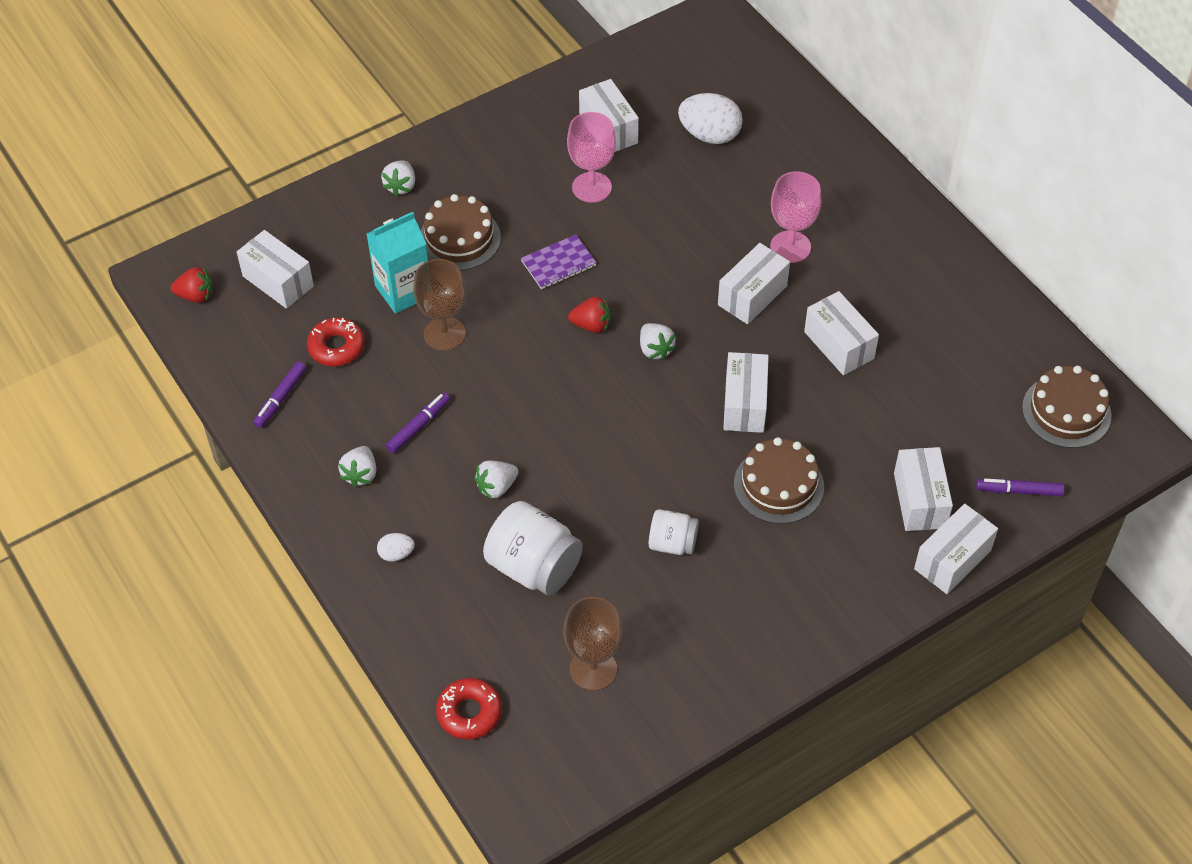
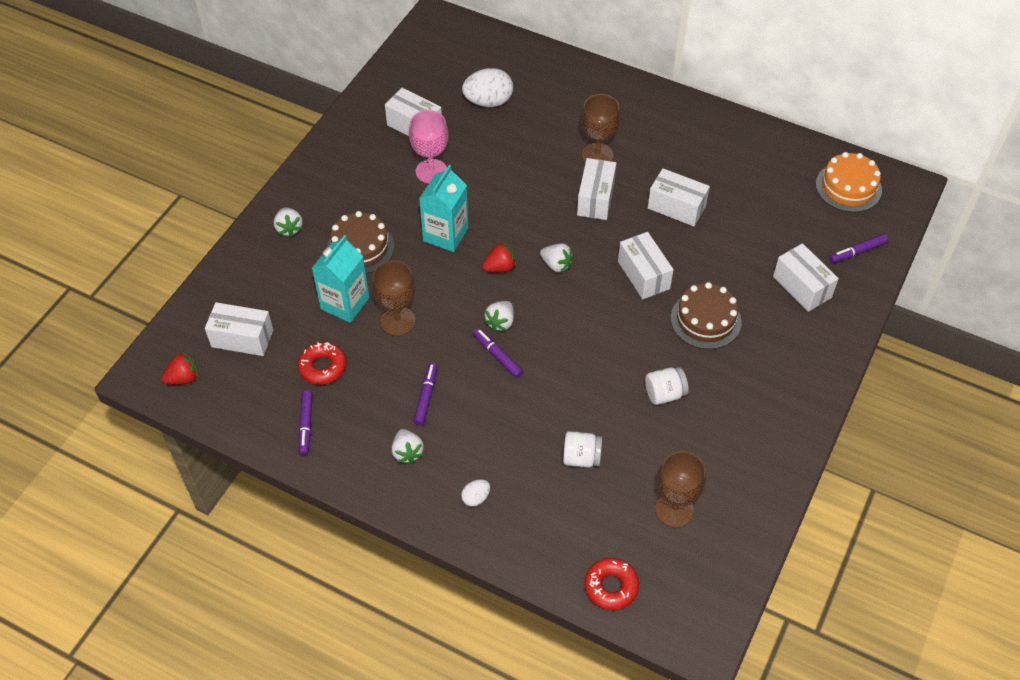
camera: 30 degrees left, 0 degrees up
(496, 487) = (514, 413): white strawberry -> white strawberry (500, 322)
(522, 418) = (497, 356): none -> purple marker
(534, 567) = (581, 458): white jar -> white jar, size x0.58
(558, 263) = (445, 234): purple notebook -> turquoise carton
(790, 247) = (597, 155): pink goblet -> brown goblet
(952, 559) = (850, 316): white box -> none
(1066, 411) = (848, 187): brown cake -> orange cake

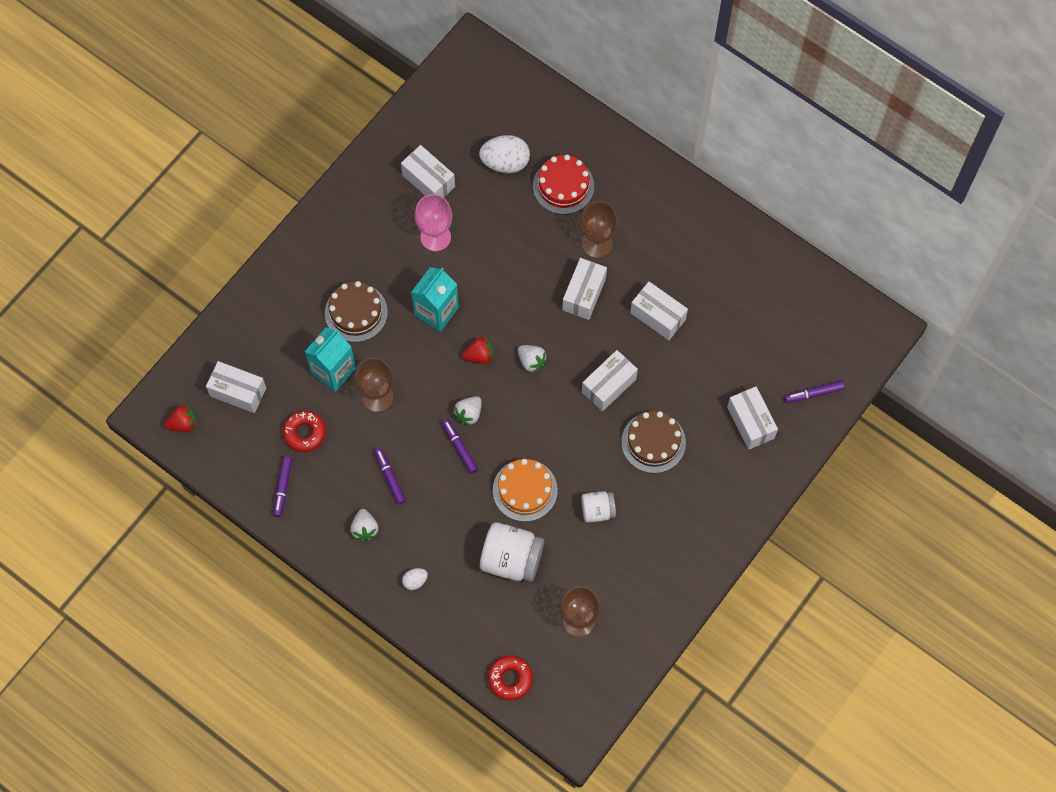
camera: 10 degrees right, 15 degrees up
(289, 228) = (294, 280): white strawberry -> none
(426, 396) = (390, 477): purple marker -> purple marker turned 45 degrees counterclockwise
(551, 113) = (563, 186): none -> red cake
(581, 458) = (511, 559): white jar -> white jar, size x1.73
(643, 275) = (609, 385): white box -> white box turned 60 degrees clockwise
(848, 187) = (827, 320): orange cake -> orange cake (525, 490)

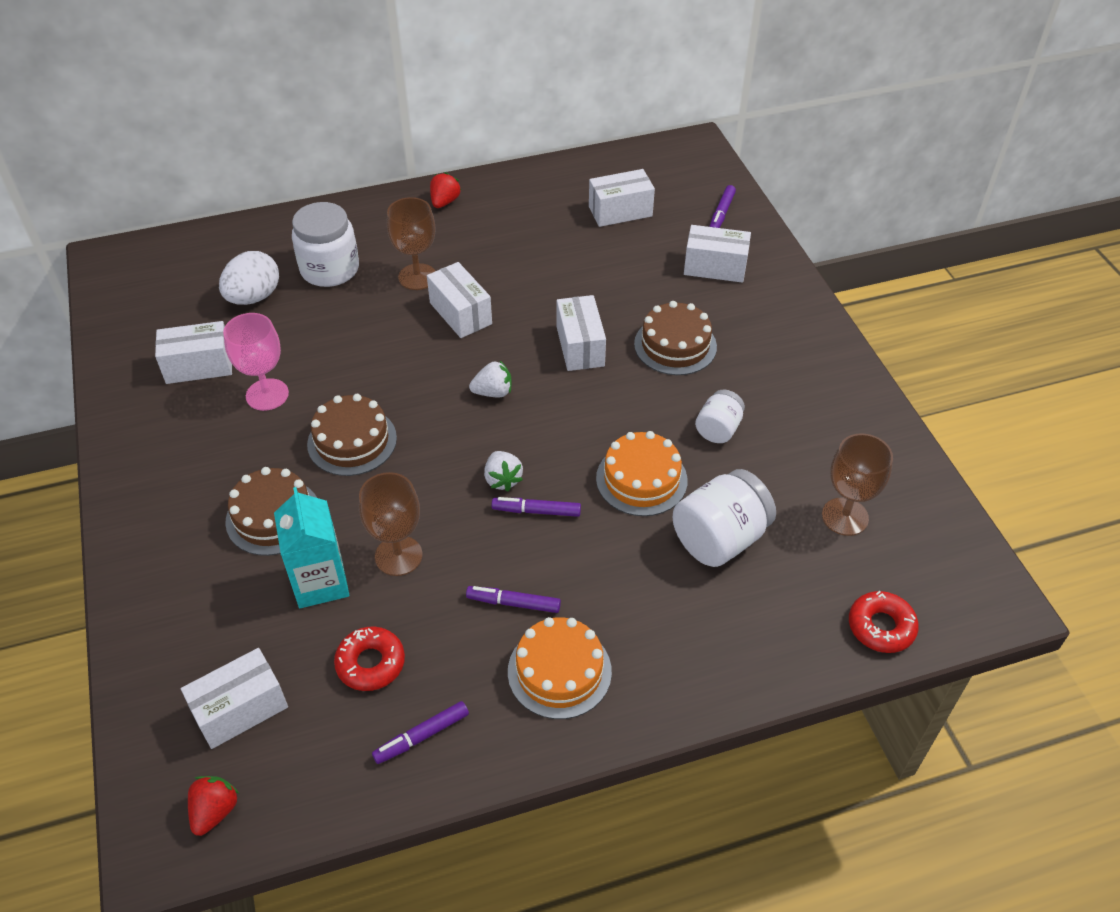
camera: 55 degrees left, 20 degrees down
(283, 488) = (422, 736): purple marker -> purple marker turned 105 degrees clockwise
(365, 529) = (559, 671): white strawberry -> orange cake
(415, 581) = (675, 656): white egg -> none
(436, 311) = (352, 441): turquoise carton -> brown cake
(479, 356) = (442, 432): red strawberry -> red strawberry (444, 202)
(563, 186) = (330, 269): red cake -> white jar
(658, 316) = (540, 274): white box -> white box (620, 211)

